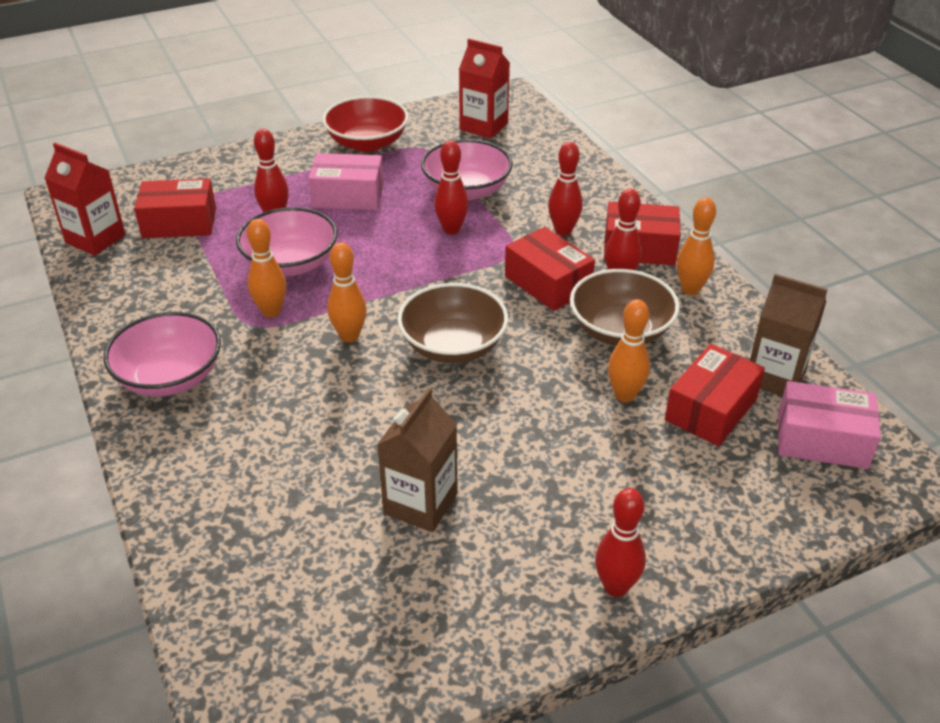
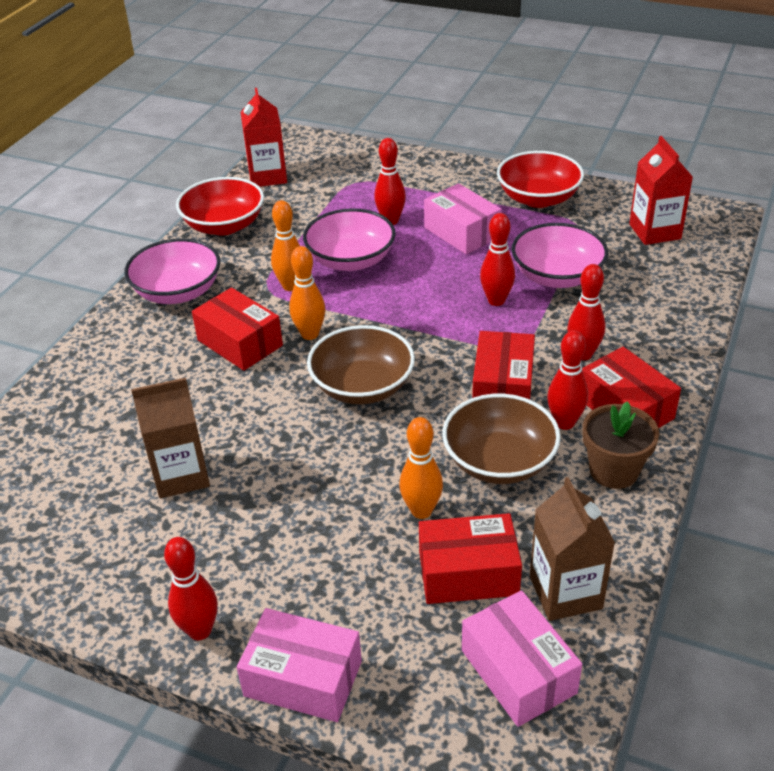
camera: 50 degrees right, 0 degrees up
(121, 300) = (224, 225): none -> red bowl
(179, 223) = (328, 192): red box -> red box (240, 343)
(690, 289) = (614, 471): orange bowling pin -> brown flower pot
(726, 553) = (303, 678): none -> pink box

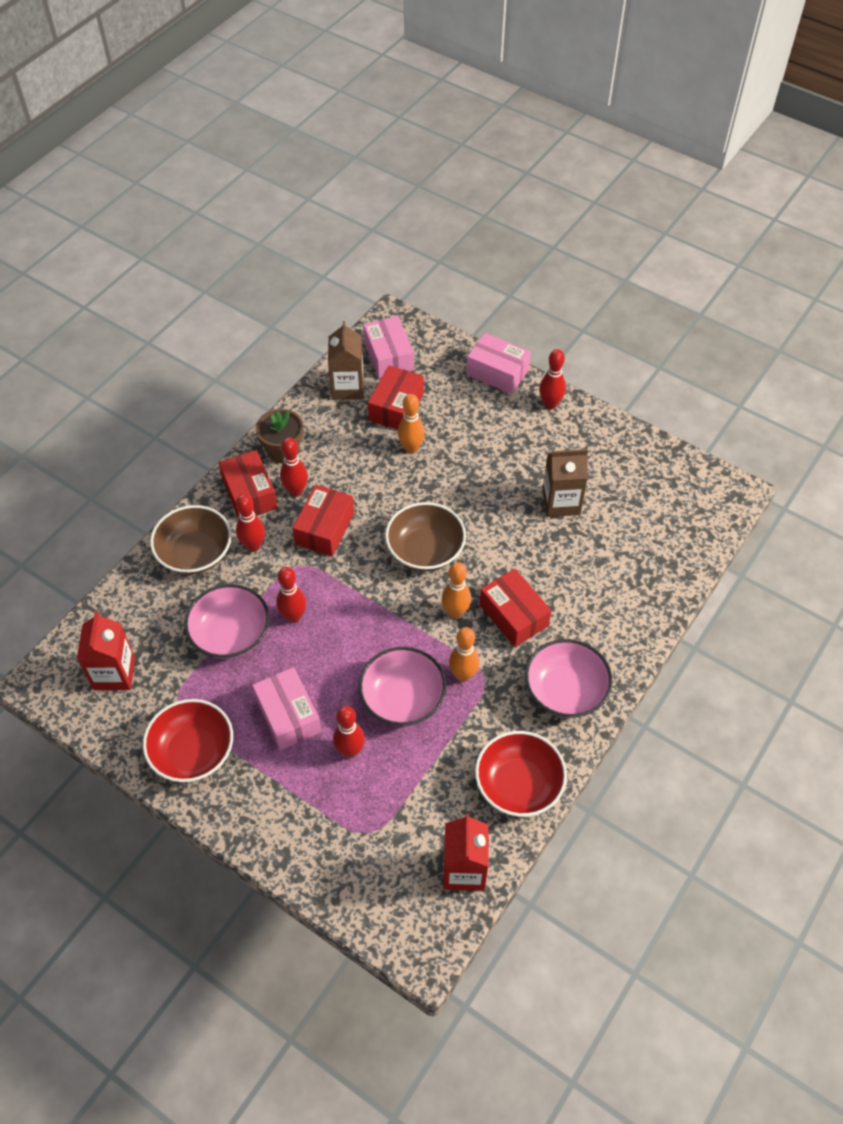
camera: 170 degrees left, 15 degrees up
(468, 573) = (396, 407): red box -> red box turned 75 degrees counterclockwise
(499, 461) = (351, 471): brown bowl -> brown bowl (195, 553)

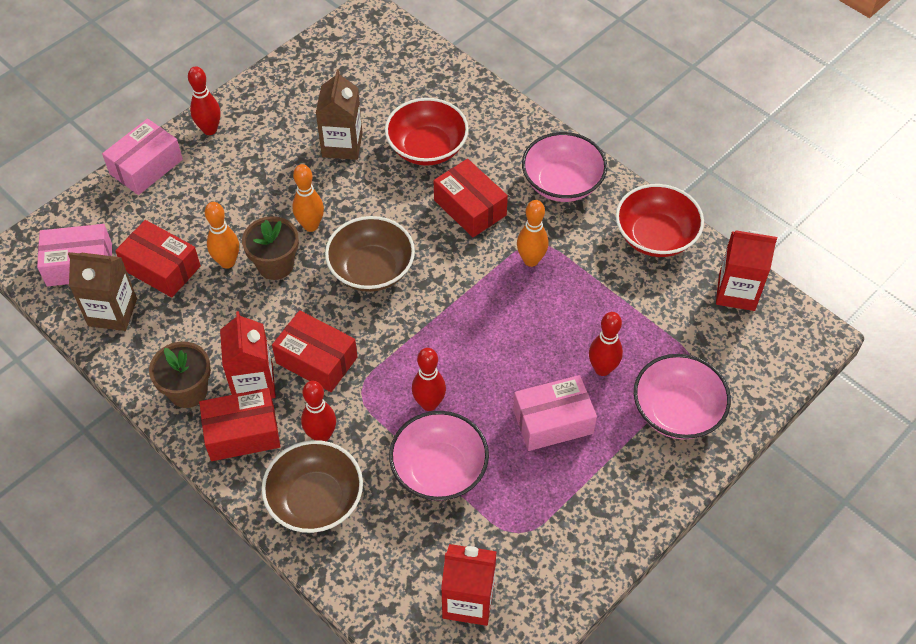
camera: 80 degrees left, 0 degrees up
(193, 752) = (584, 519): red bowl -> red bowl (427, 148)
(296, 491) = (253, 383): red bowling pin -> red carton
(402, 698) = (549, 315): pink bowl -> pink bowl (677, 411)
(415, 481) = (275, 265): none -> brown flower pot
(455, 612) = (456, 255): orange bowling pin -> orange bowling pin (311, 225)
(513, 615) = (470, 208): red box -> red box turned 75 degrees clockwise

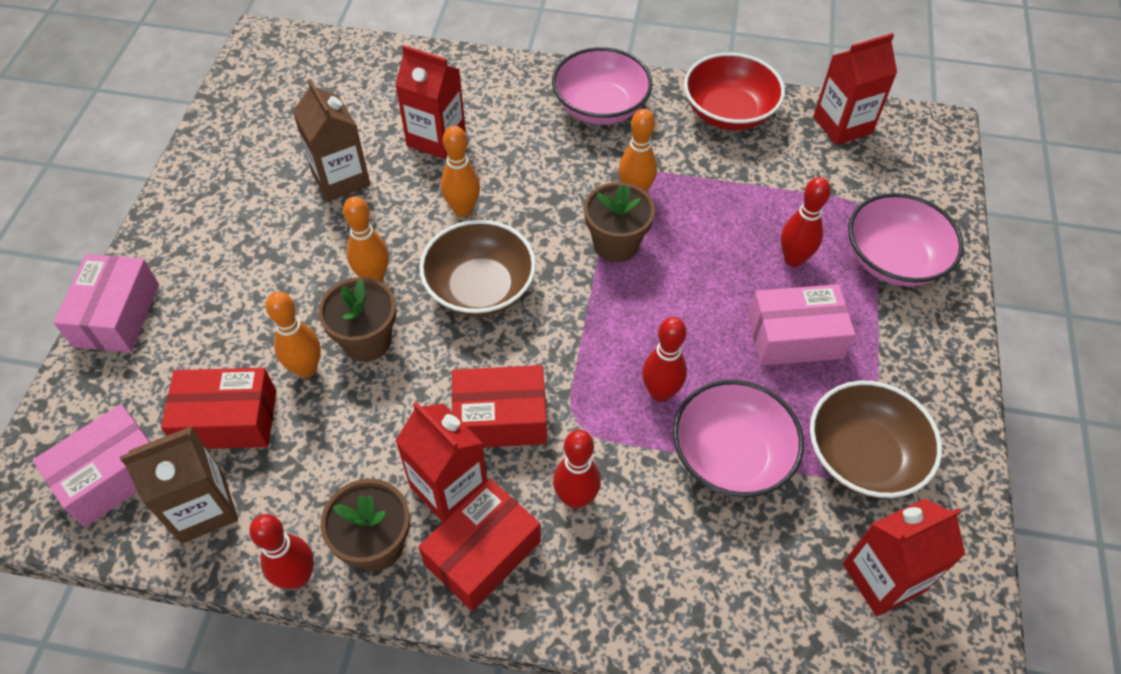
camera: 35 degrees left, 0 degrees up
(210, 130) = (168, 236): red bowling pin -> red bowling pin (298, 577)
(315, 500) = (630, 576): brown bowl -> brown bowl (863, 456)
(404, 209) = (463, 210): none -> orange bowling pin
(427, 148) = (436, 138): red bowl -> red carton
(470, 208) = (530, 174): red box -> none
(486, 289) = (616, 244): none -> brown flower pot
(553, 421) = (795, 337): pink box -> pink box turned 45 degrees clockwise

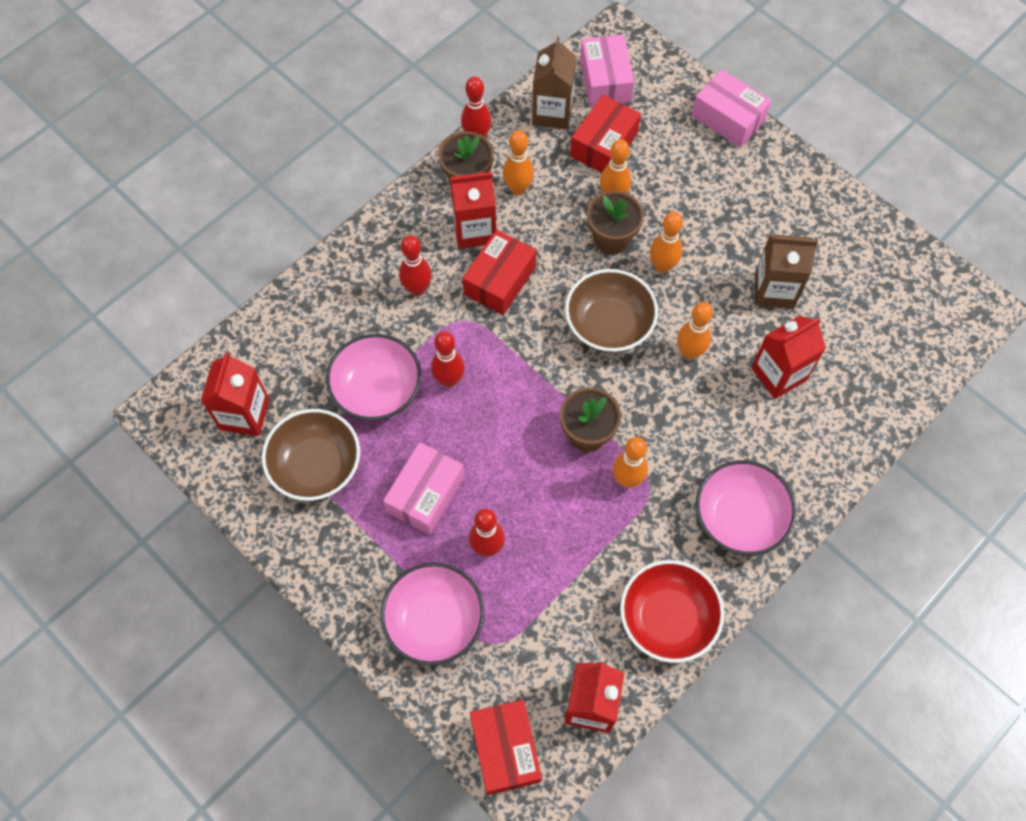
camera: 125 degrees right, 10 degrees up
(354, 476) = (518, 189): none -> orange bowling pin
(482, 553) = (422, 225): red box -> red box (505, 749)

